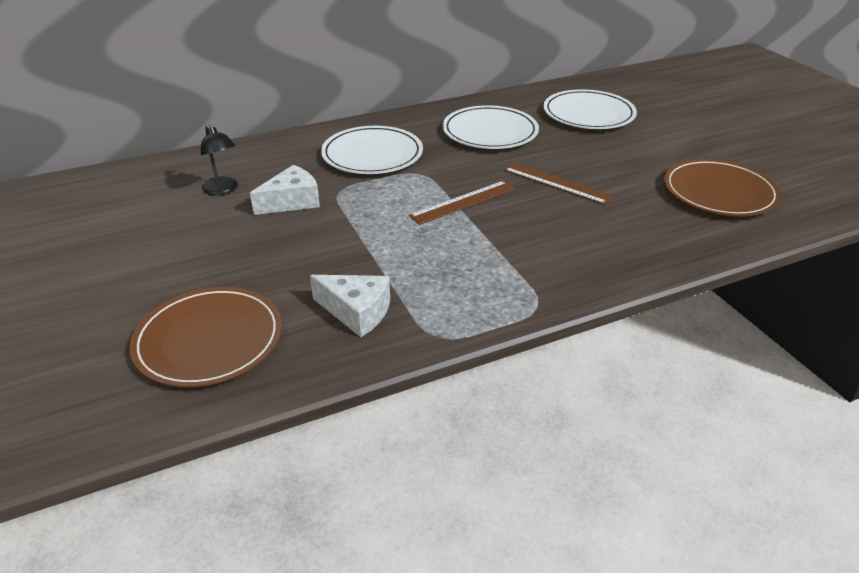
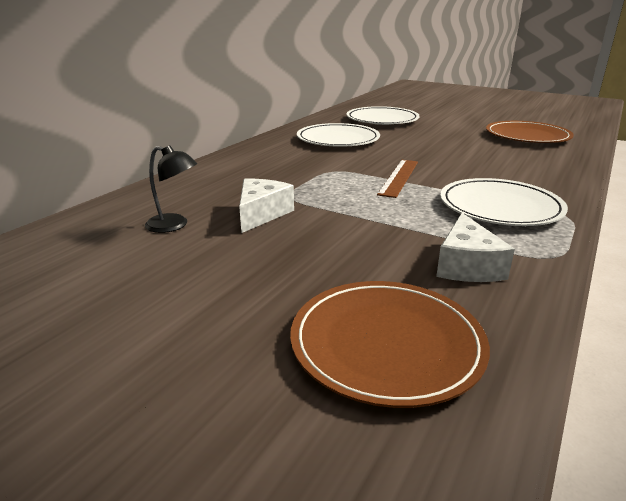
camera: 35 degrees left, 10 degrees down
(356, 312) = (467, 266): white cheese -> white cheese turned 105 degrees clockwise
(372, 154) = (274, 169): white plate -> white plate (500, 207)
(556, 183) = (435, 153): brown ruler -> none

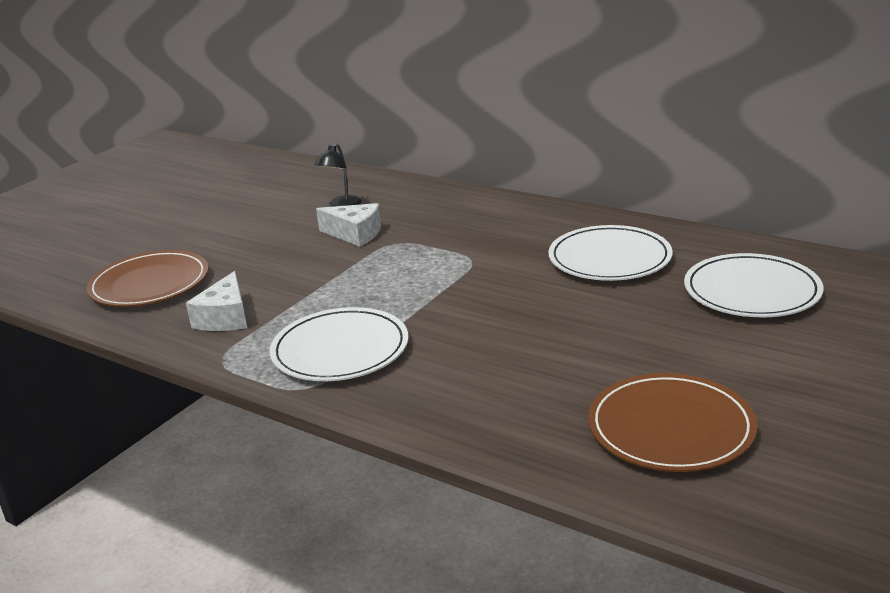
camera: 95 degrees right, 0 degrees up
(399, 177) = (444, 296): brown ruler -> none
(467, 266) = (225, 317): white cheese -> white cheese turned 90 degrees counterclockwise

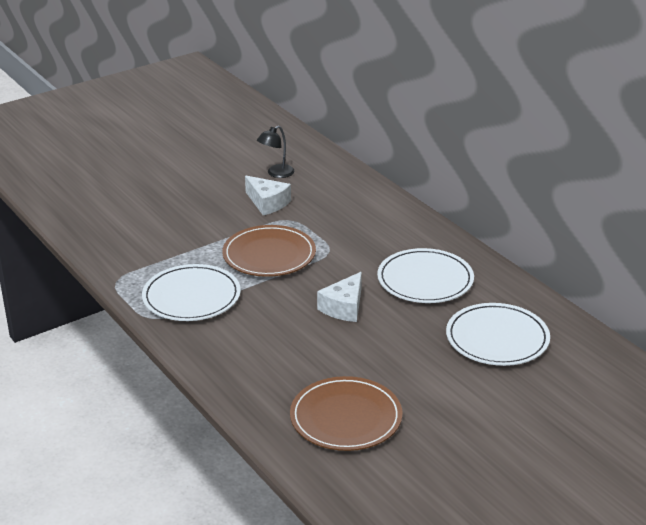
camera: 20 degrees right, 5 degrees up
(149, 284) = (107, 205): brown plate -> brown plate (269, 255)
(225, 317) = (137, 248): white cheese -> white cheese (344, 307)

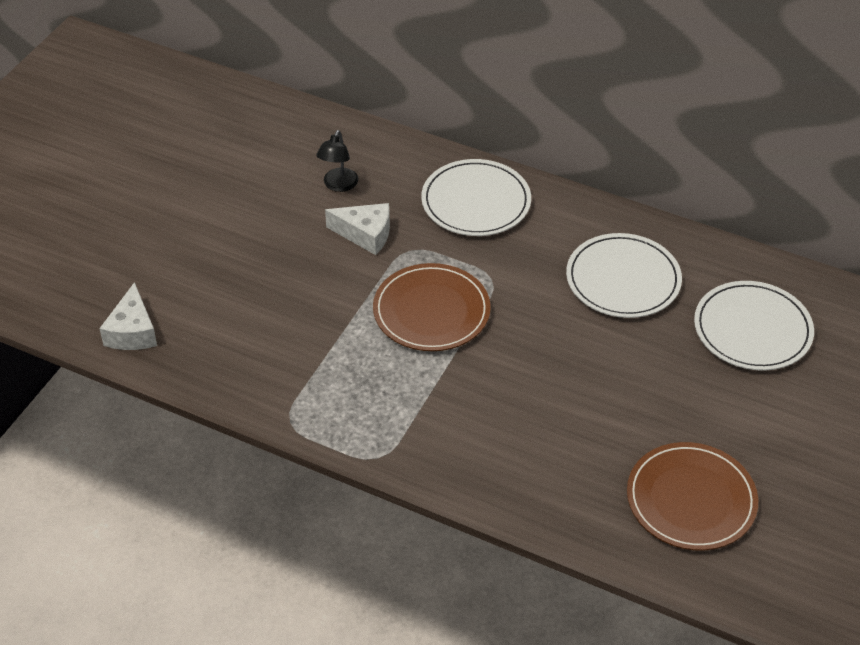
camera: 30 degrees left, 15 degrees up
(191, 297) = (397, 408): white plate -> white plate (476, 202)
(344, 307) = (571, 353): white cheese -> white cheese (132, 331)

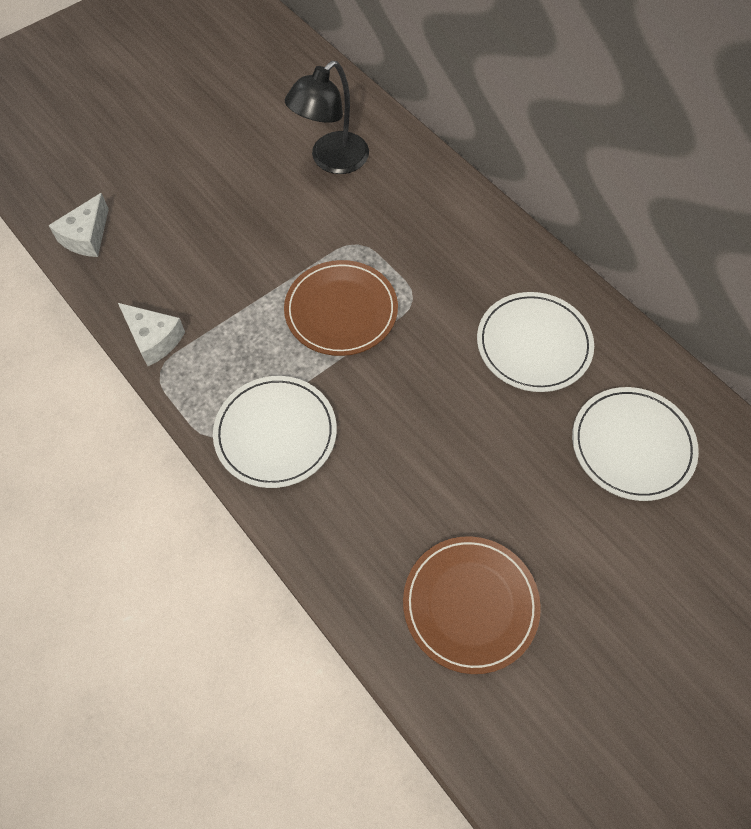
camera: 25 degrees right, 15 degrees up
(338, 185) = (331, 160): black lamp -> black lamp, size x1.76
(365, 234) = (327, 215): white cheese -> white cheese (154, 339)
(476, 202) = (441, 217): white plate -> white plate (275, 433)

